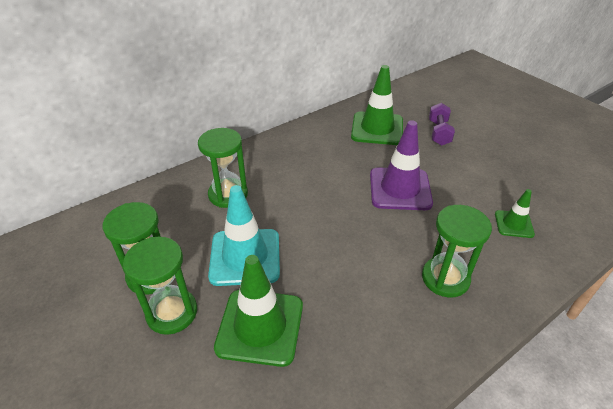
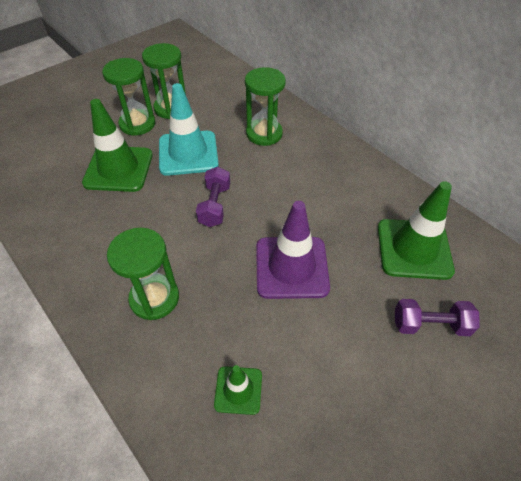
camera: 85 degrees right, 10 degrees up
(329, 235) = (214, 205): none -> purple dumbbell

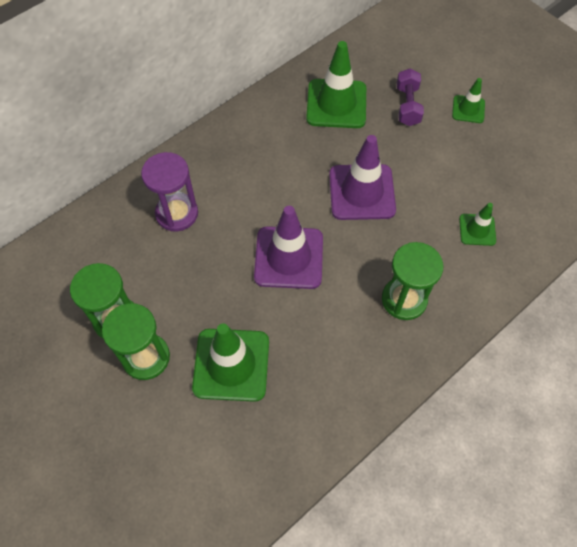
camera: 90 degrees left, 10 degrees up
(188, 153) = (206, 290): turquoise traffic cone -> none
(214, 205) = (289, 257): purple dumbbell -> purple traffic cone
(264, 134) = (177, 213): green hourglass -> purple hourglass
(443, 406) = (468, 109): none -> green traffic cone

